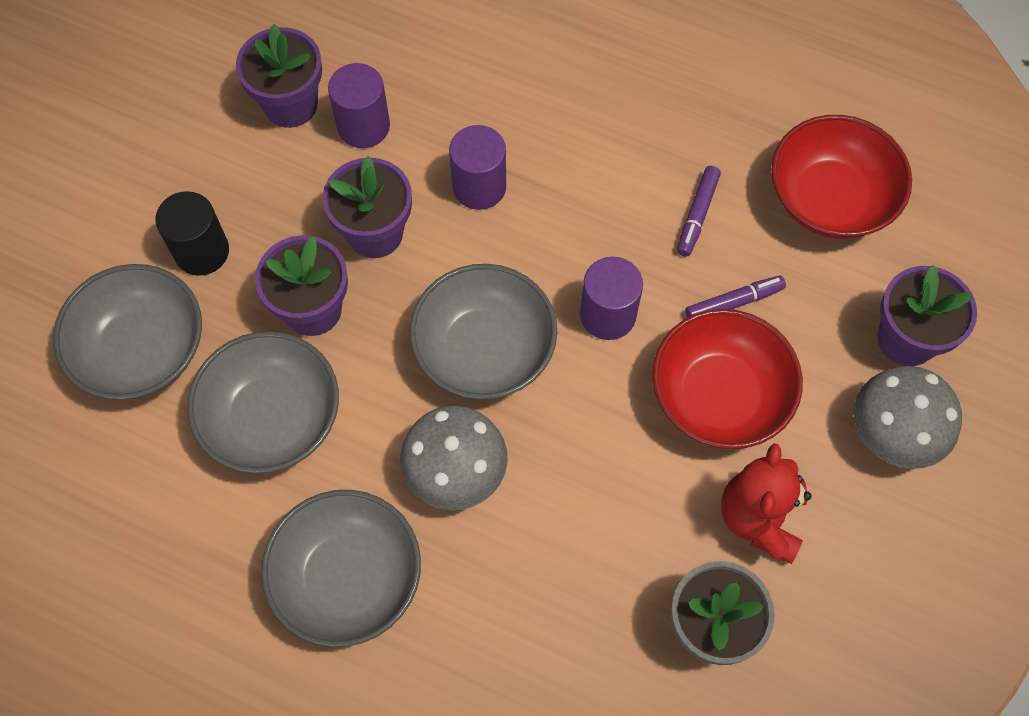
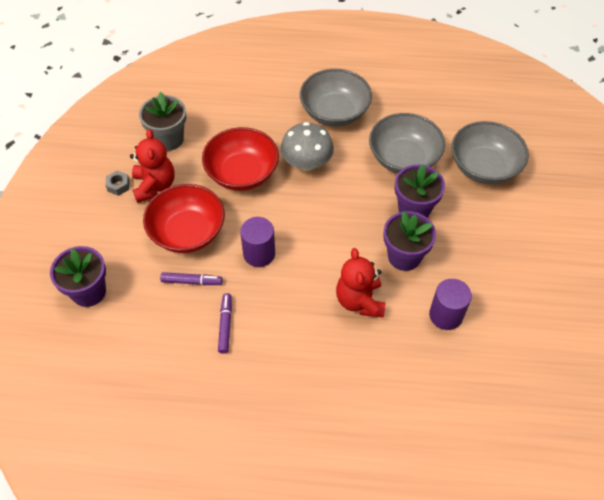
camera: 160 degrees right, 10 degrees down
(202, 251) = (488, 219): black cylinder -> none
(290, 104) = (496, 314): purple flower pot -> none
(479, 187) = (360, 301): purple cylinder -> red teddy bear
(484, 350) = (317, 217): grey bowl -> none
(733, 302) = (191, 281): purple marker -> purple marker turned 135 degrees counterclockwise
(829, 542) = (118, 185): none -> grey nut
(830, 199) = (145, 362): red bowl -> red bowl (242, 173)
(894, 432) = (91, 242): grey mushroom -> none

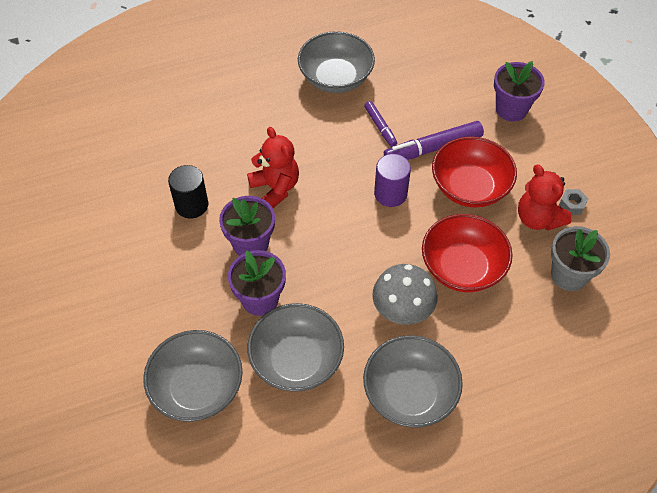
camera: 155 degrees right, 0 degrees up
(191, 281) = (433, 148): purple marker -> purple marker, size x1.75
(234, 407) = (335, 78): none -> grey bowl
(446, 315) = (191, 205): purple cylinder -> black cylinder

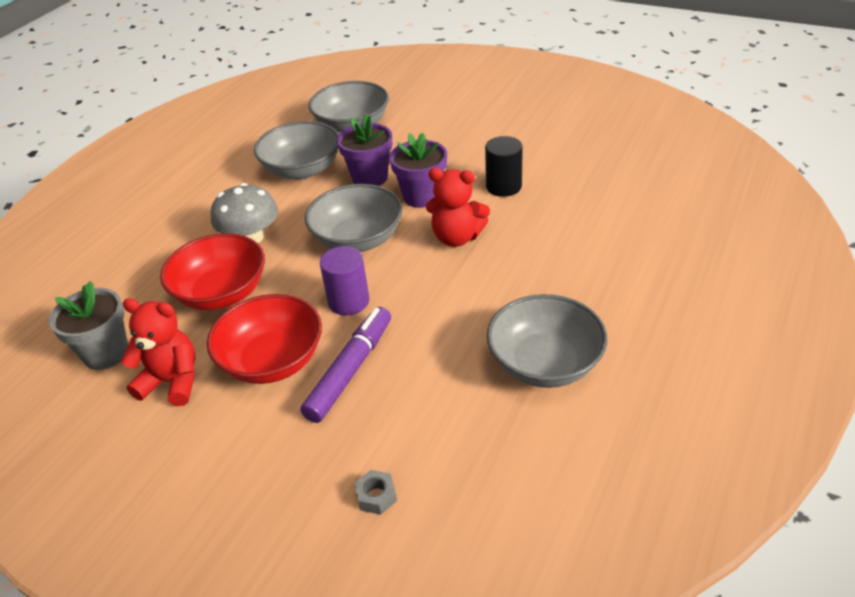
camera: 140 degrees right, 15 degrees down
(380, 126) = (431, 350): purple marker -> none
(409, 393) = (199, 202): grey bowl -> grey bowl (358, 239)
(511, 109) = (298, 488): purple flower pot -> none
(572, 205) = (139, 422): grey nut -> grey nut (376, 496)

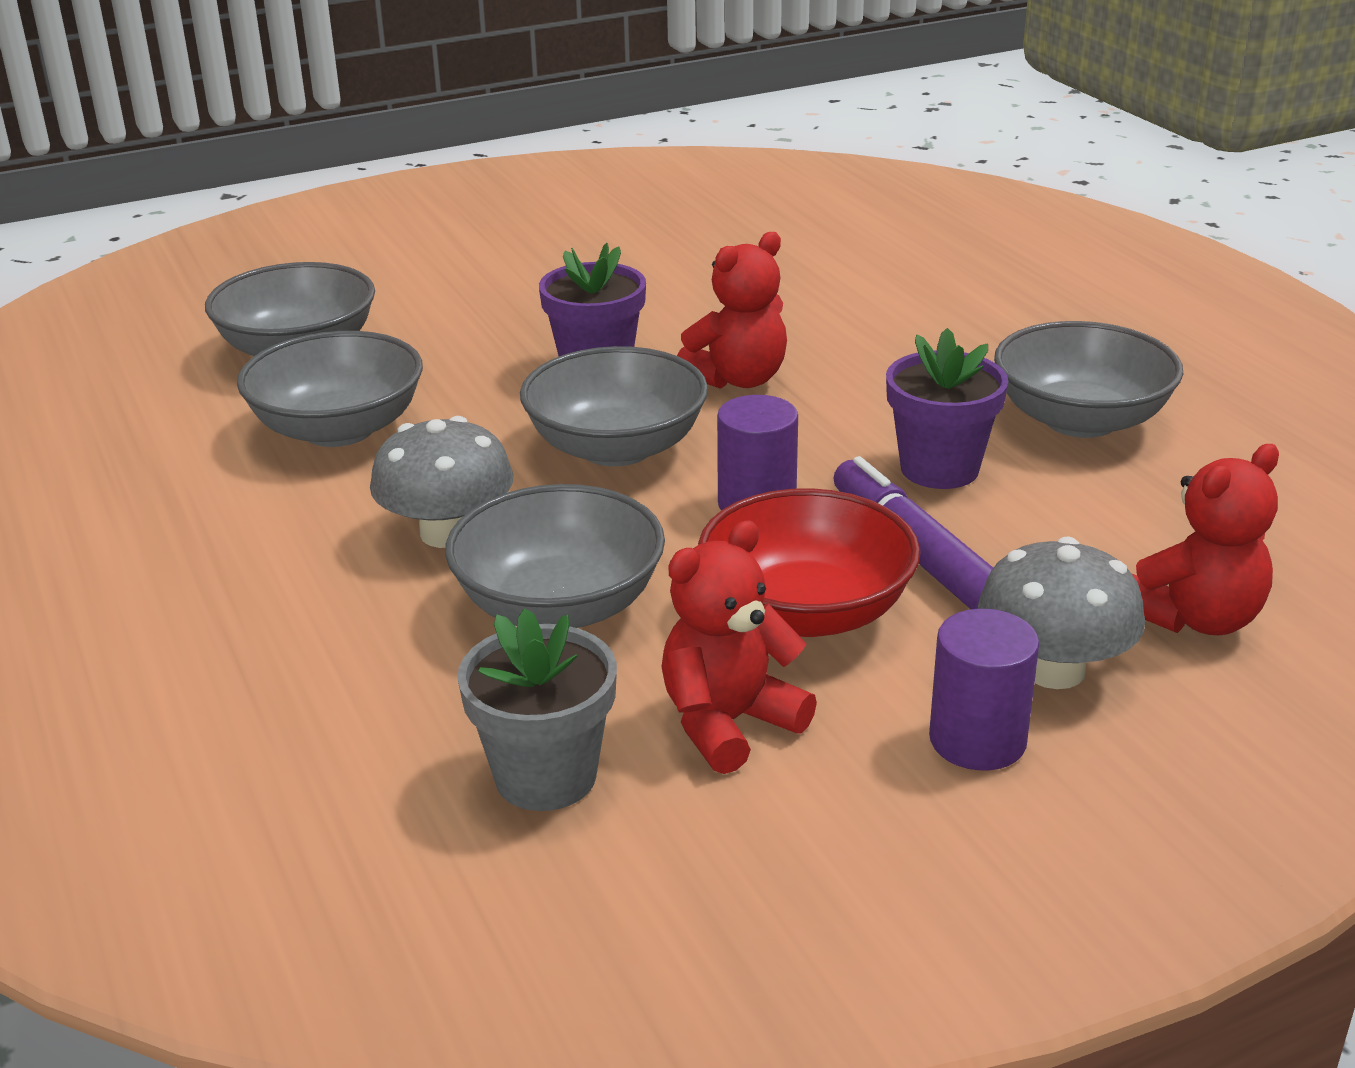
camera: 55 degrees left, 10 degrees down
(210, 463) = (977, 740): none -> purple cylinder
(221, 293) = (559, 606): red bowl -> grey bowl
(287, 463) = (1053, 669): none -> grey mushroom
(370, 177) = (473, 386): purple flower pot -> purple flower pot (939, 469)
(376, 496) = (1195, 618): grey nut -> red teddy bear
(503, 186) = (678, 310): black cylinder -> none

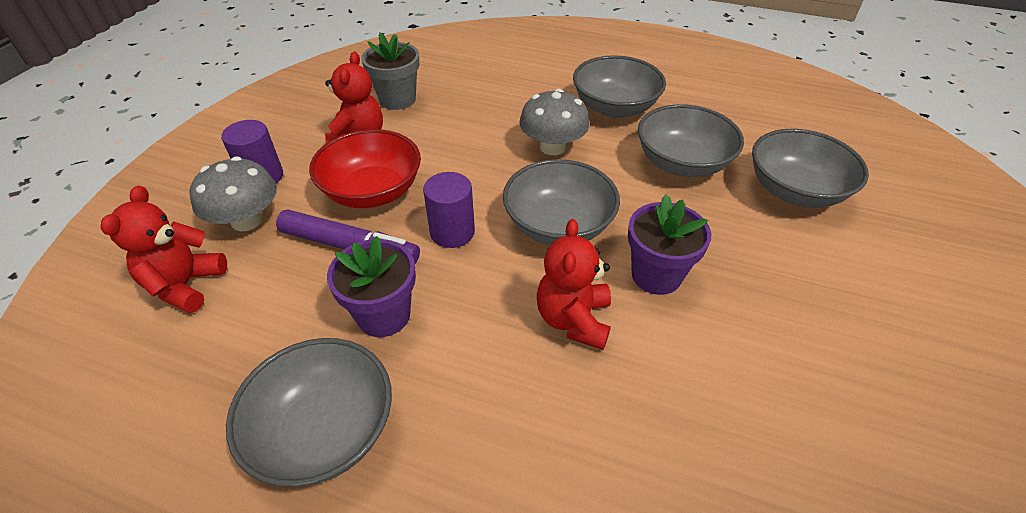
camera: 135 degrees right, 15 degrees up
(559, 606) = (468, 144): grey bowl -> grey bowl (614, 107)

